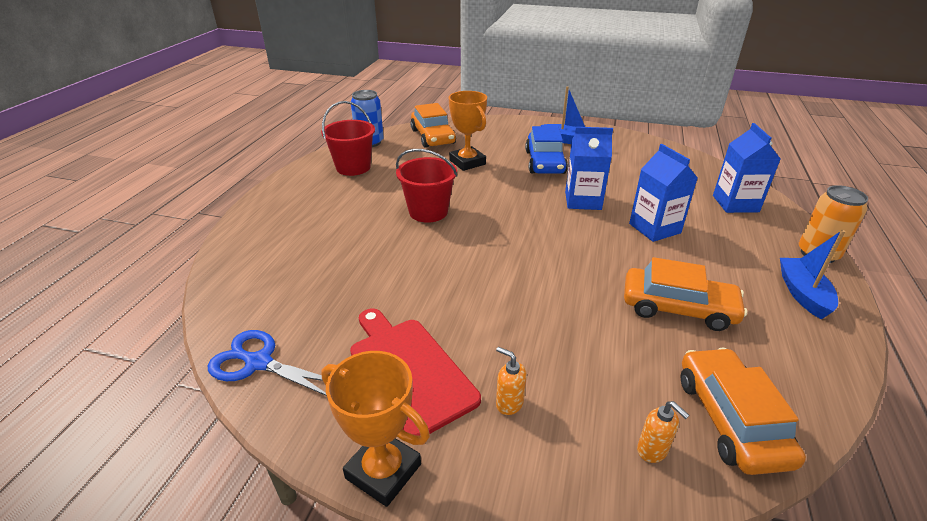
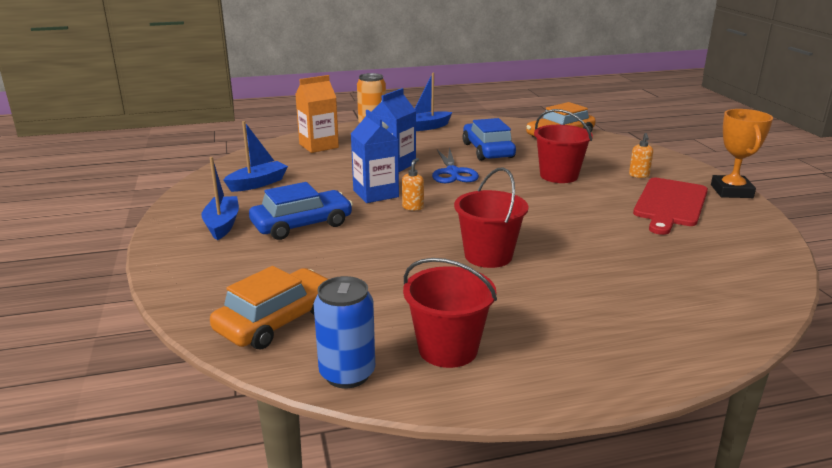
camera: 120 degrees left, 10 degrees down
(258, 362) = (764, 252): blue scissors -> blue scissors (453, 172)
(467, 162) = (345, 268): orange trophy -> none
(556, 325) = (559, 176): none -> red bucket
(639, 161) = (257, 184): none -> blue boat
(652, 450) = (606, 146): orange soap dispenser -> orange soap dispenser (413, 207)
(678, 308) = (488, 150): orange car -> blue car
(735, 204) = (318, 146): blue carton -> orange carton

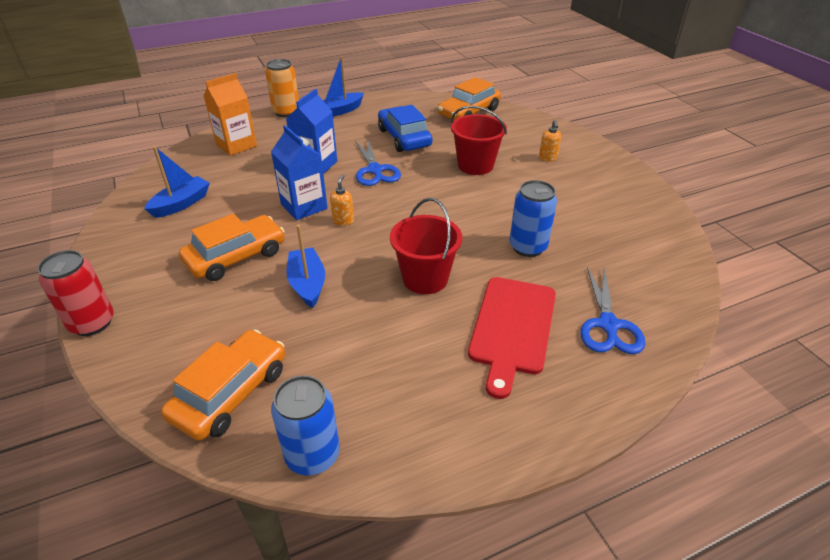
camera: 10 degrees left, 15 degrees up
(158, 259) = (92, 323): none -> red can
(222, 225) = (153, 266): blue boat -> blue boat (307, 284)
(302, 225) = (236, 257): blue car -> orange car
(448, 349) = (405, 407): red bucket -> none
(603, 241) = (528, 247): none -> blue can
(670, 204) = (580, 193): red cutting board -> red cutting board (512, 328)
(681, 308) = (608, 325): none -> blue scissors
(731, 191) = (631, 171): orange trophy -> none

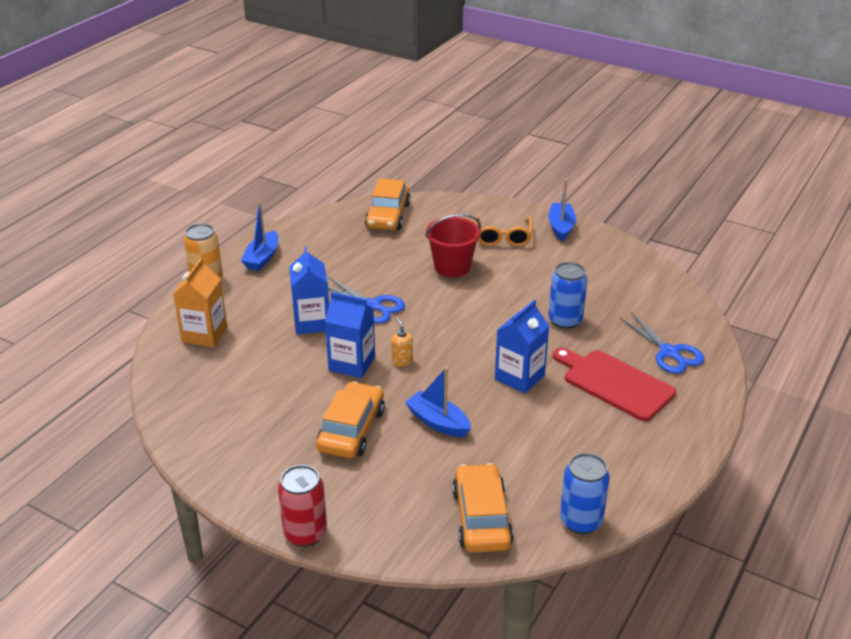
camera: 35 degrees left, 5 degrees down
(181, 204) = (234, 411): blue boat -> blue boat (561, 227)
(404, 138) = (360, 264): blue car -> none
(425, 278) = (519, 377): red bucket -> blue carton
(512, 328) = (614, 383): red cutting board -> red cutting board turned 150 degrees clockwise
(547, 158) = (503, 237): orange soap dispenser -> orange glasses

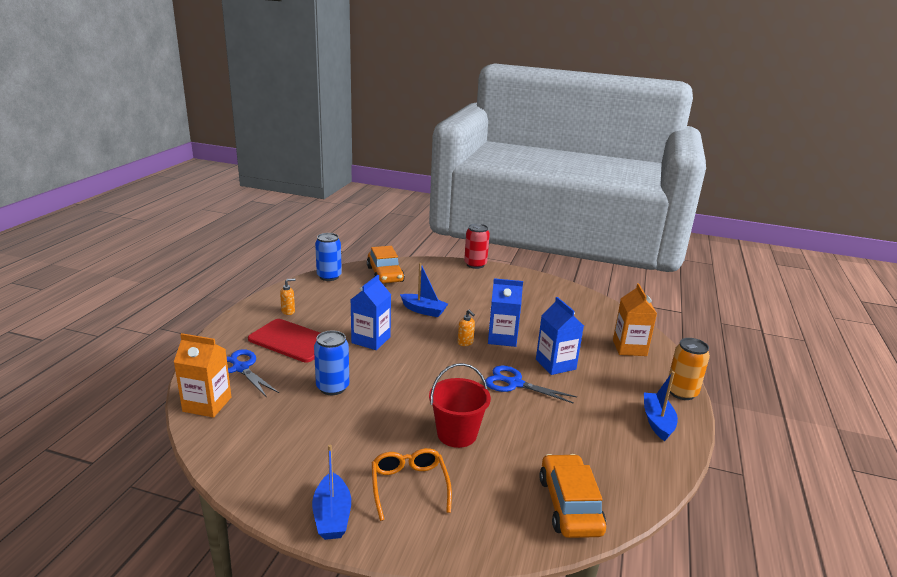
camera: 165 degrees right, 10 degrees down
(351, 430) = (478, 303): orange car -> none
(634, 439) = (288, 311): none -> orange soap dispenser
(687, 315) = (207, 404): none -> orange carton

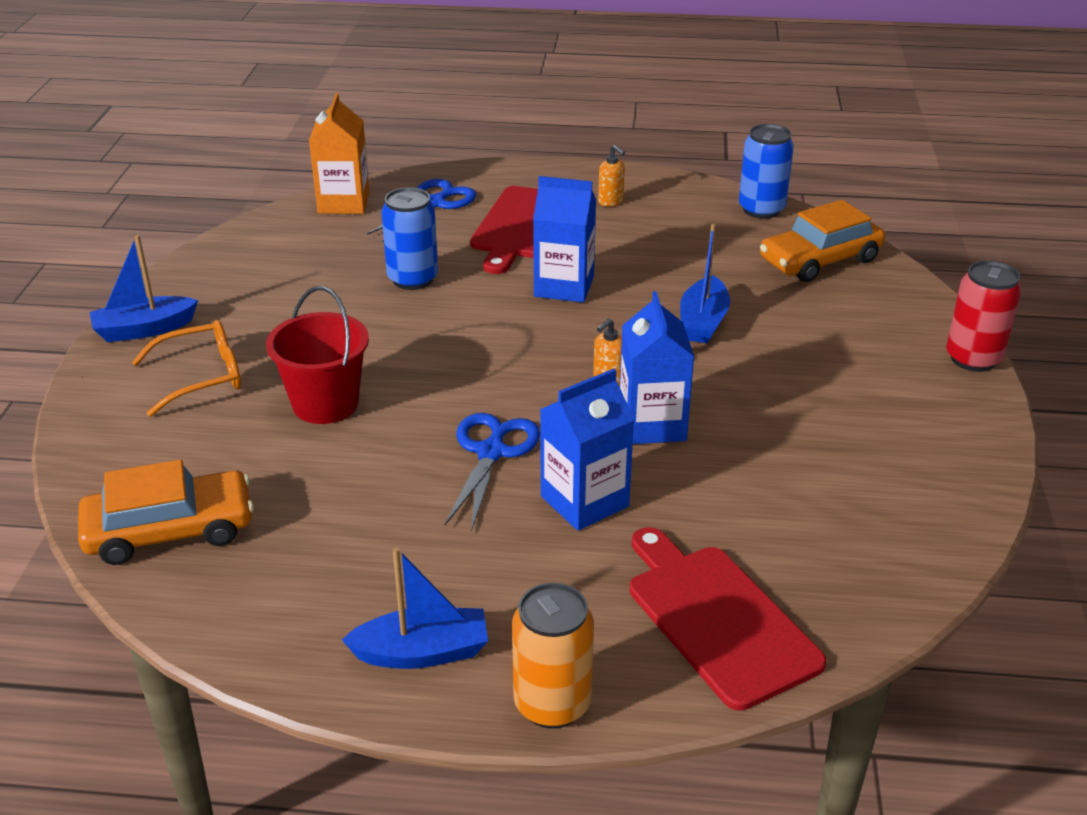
camera: 80 degrees right, 10 degrees up
(629, 348) = (717, 619): orange carton -> red cutting board

